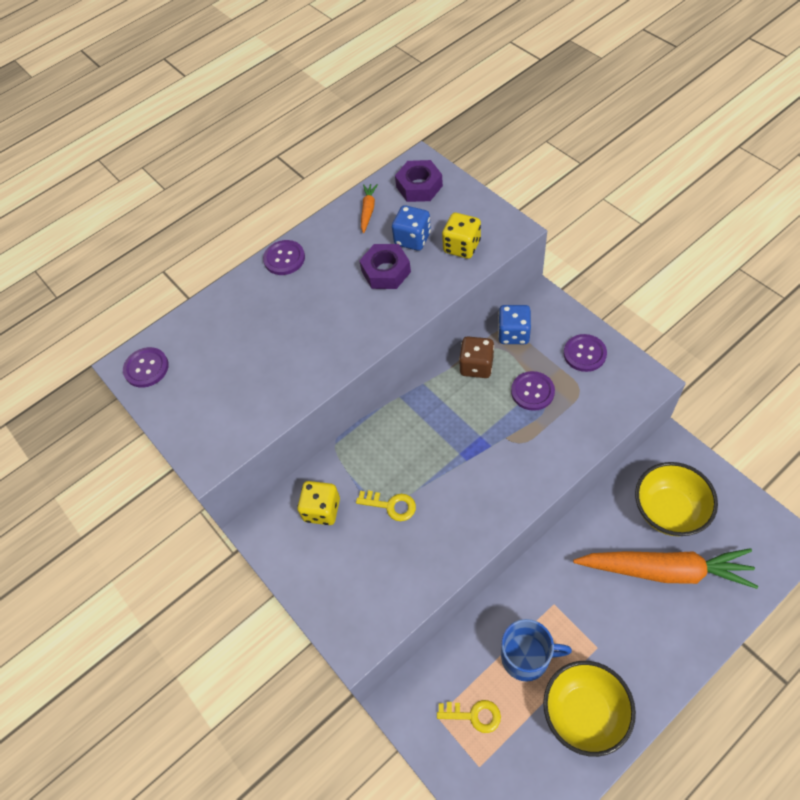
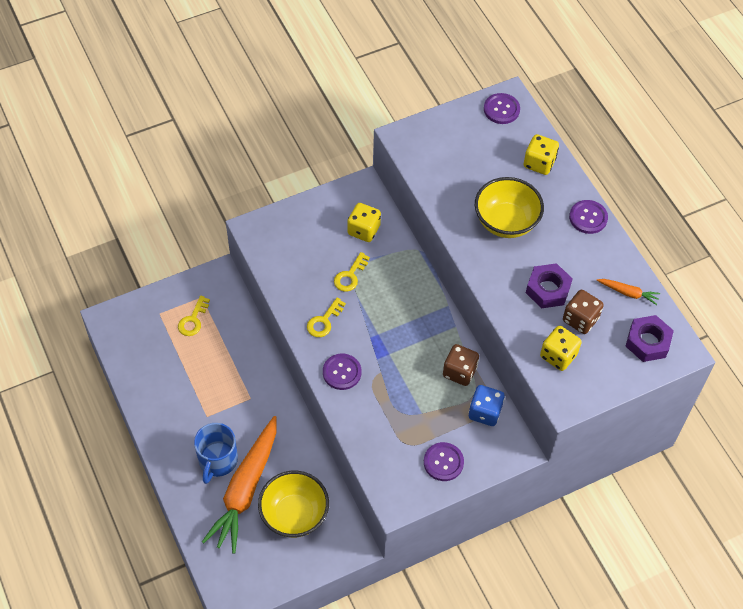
camera: 95 degrees right, 0 degrees up
(220, 315) = (539, 163): none -> yellow dice
(412, 239) = (580, 319): blue dice -> brown dice
(462, 515) = (324, 321): none -> yellow key
(526, 657) = (219, 366): blue mug -> blue mug (217, 460)
(532, 391) = (418, 407): purple button -> purple button (342, 372)
(584, 713) = (165, 390): yellow bowl -> yellow bowl (506, 222)

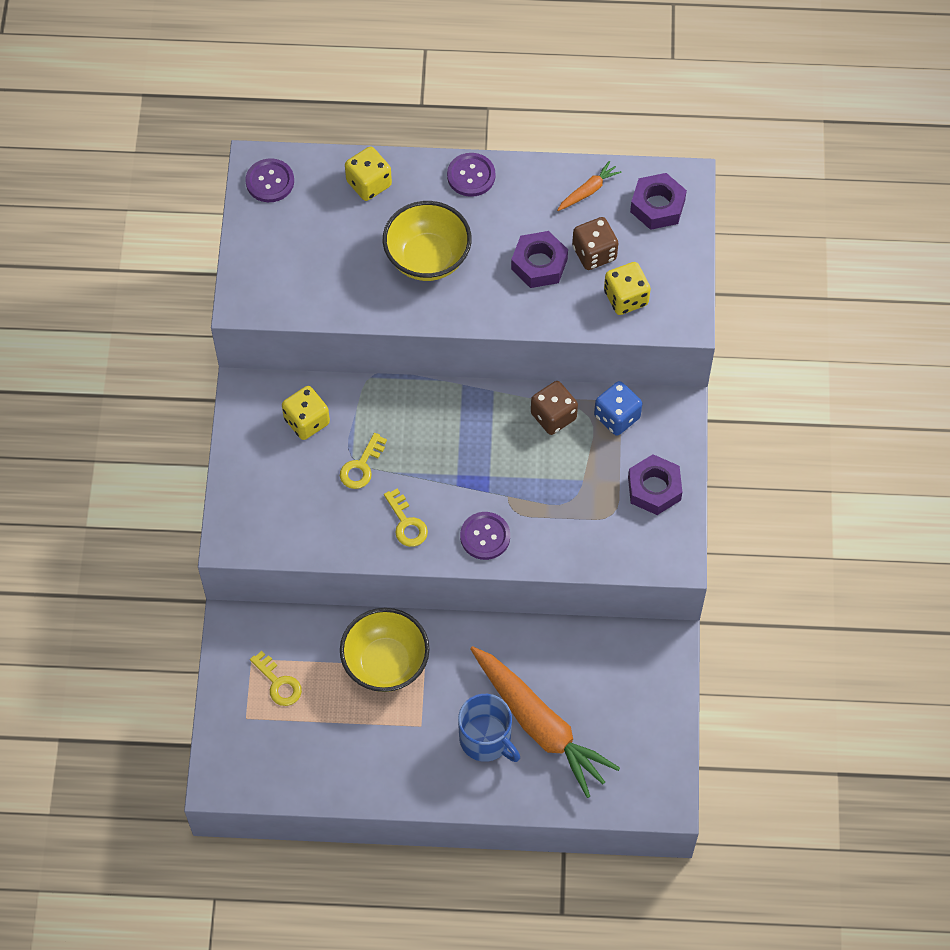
camera: 60 degrees left, 5 degrees up
(294, 514) = (599, 687): yellow bowl -> yellow bowl (385, 663)
(350, 276) = (361, 466): yellow key -> yellow key turned 60 degrees clockwise
(443, 462) = (654, 488): purple button -> purple nut

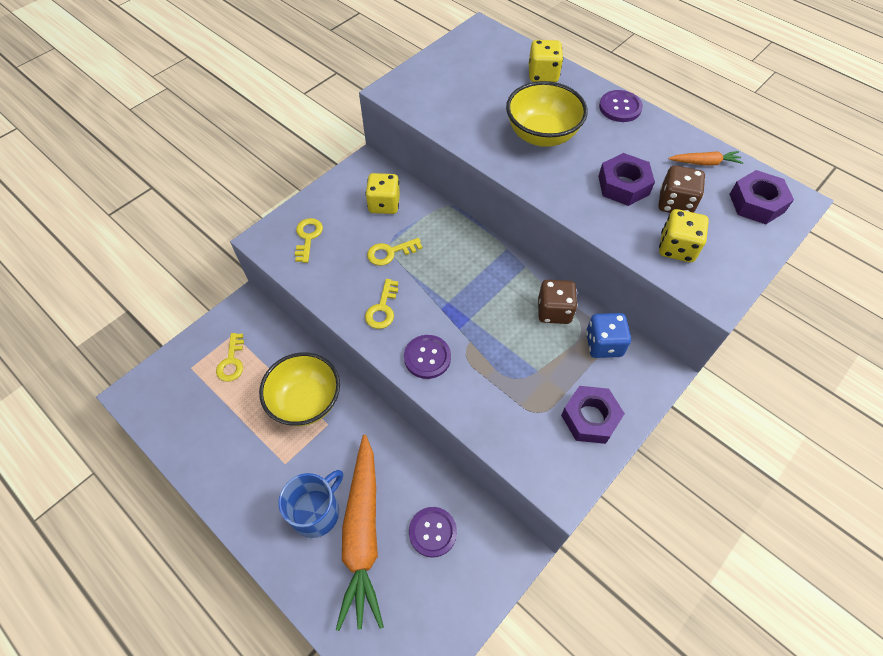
camera: 40 degrees right, 5 degrees down
(269, 508) = (308, 237): none -> yellow key
(270, 181) = (479, 41): purple button -> purple button (432, 532)
(486, 739) = (316, 512): blue mug -> blue mug turned 135 degrees counterclockwise

